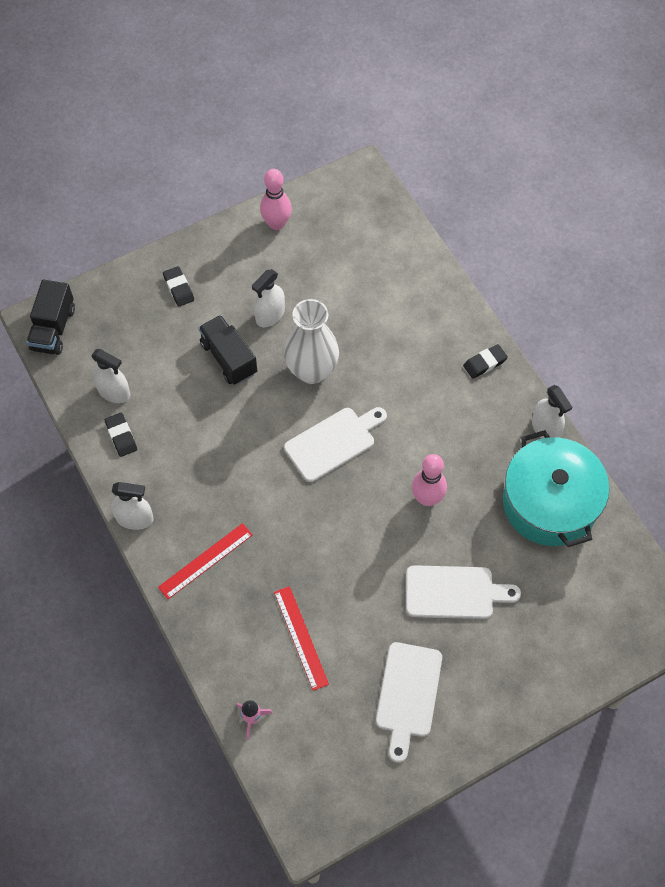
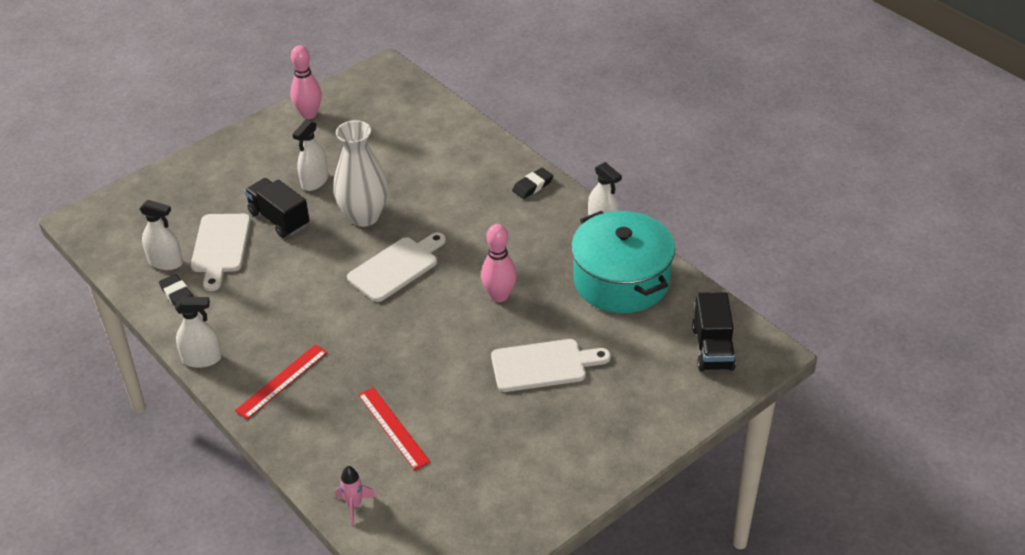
camera: 10 degrees left, 20 degrees down
(53, 329) = (96, 223): black truck -> black truck (713, 348)
(178, 288) = (220, 174): black eraser -> none
(408, 694) = (515, 456): white cutting board -> white cutting board (220, 247)

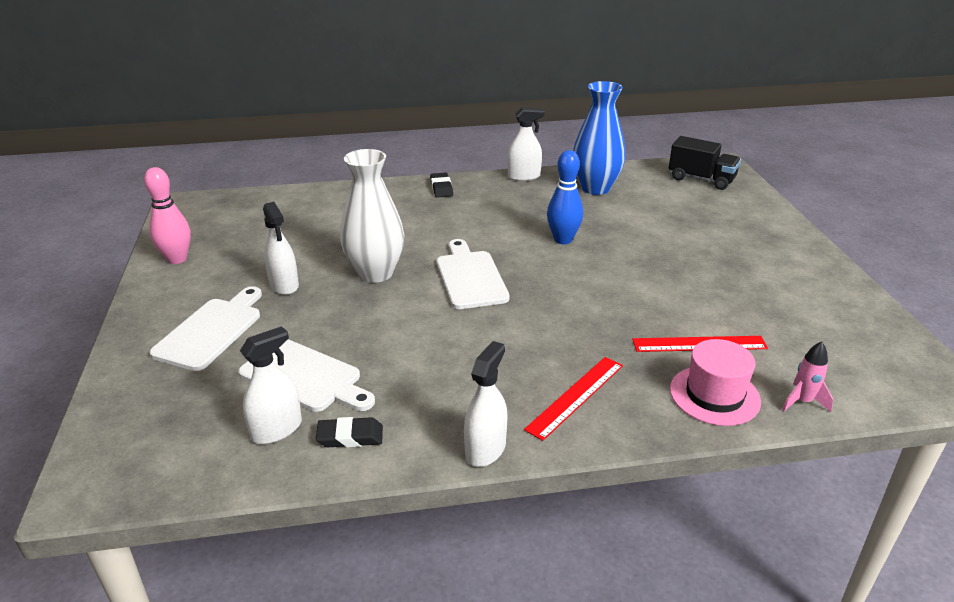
camera: 60 degrees left, 10 degrees down
(279, 219) = (312, 323): black truck -> none
(282, 381) = (575, 396): red ruler -> red ruler turned 60 degrees clockwise
(330, 453) = (714, 395): none -> pink hat
(499, 296) = (563, 240): pink bowling pin -> blue bowling pin
(543, 365) = (669, 246): white cutting board -> white cutting board (211, 331)
(621, 280) = (595, 188): turquoise pot -> blue vase

